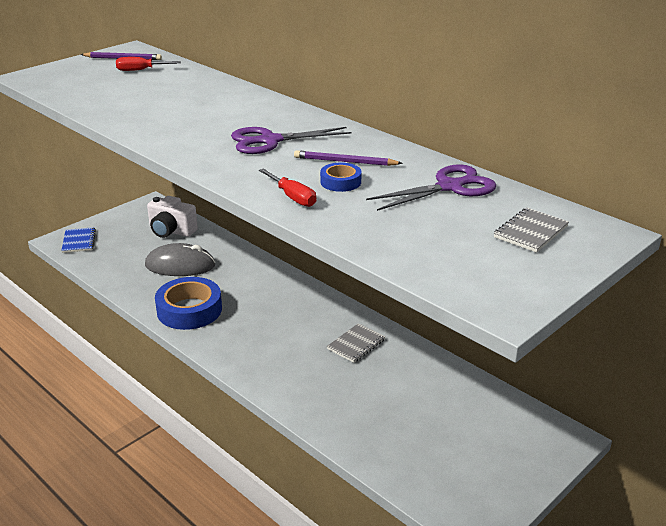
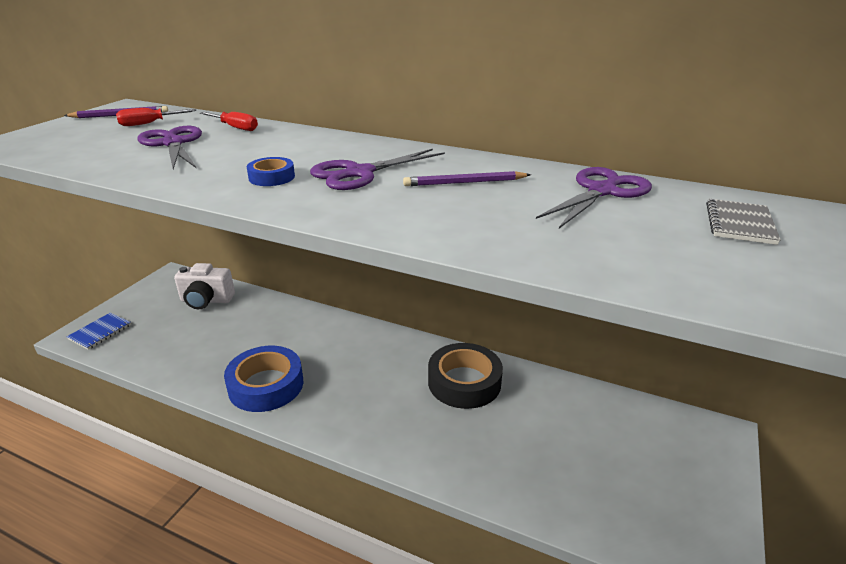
camera: 20 degrees left, 0 degrees up
(79, 241) = (100, 332): blue notebook -> blue notebook turned 60 degrees clockwise
(148, 93) = (173, 143): none -> purple scissors
(180, 265) = (232, 336): grey mouse -> none
(292, 197) = (444, 230): red screwdriver -> red screwdriver (235, 128)
(340, 182) = (482, 204): blue tape -> blue tape (271, 177)
(356, 344) = (464, 382): grey notebook -> black tape

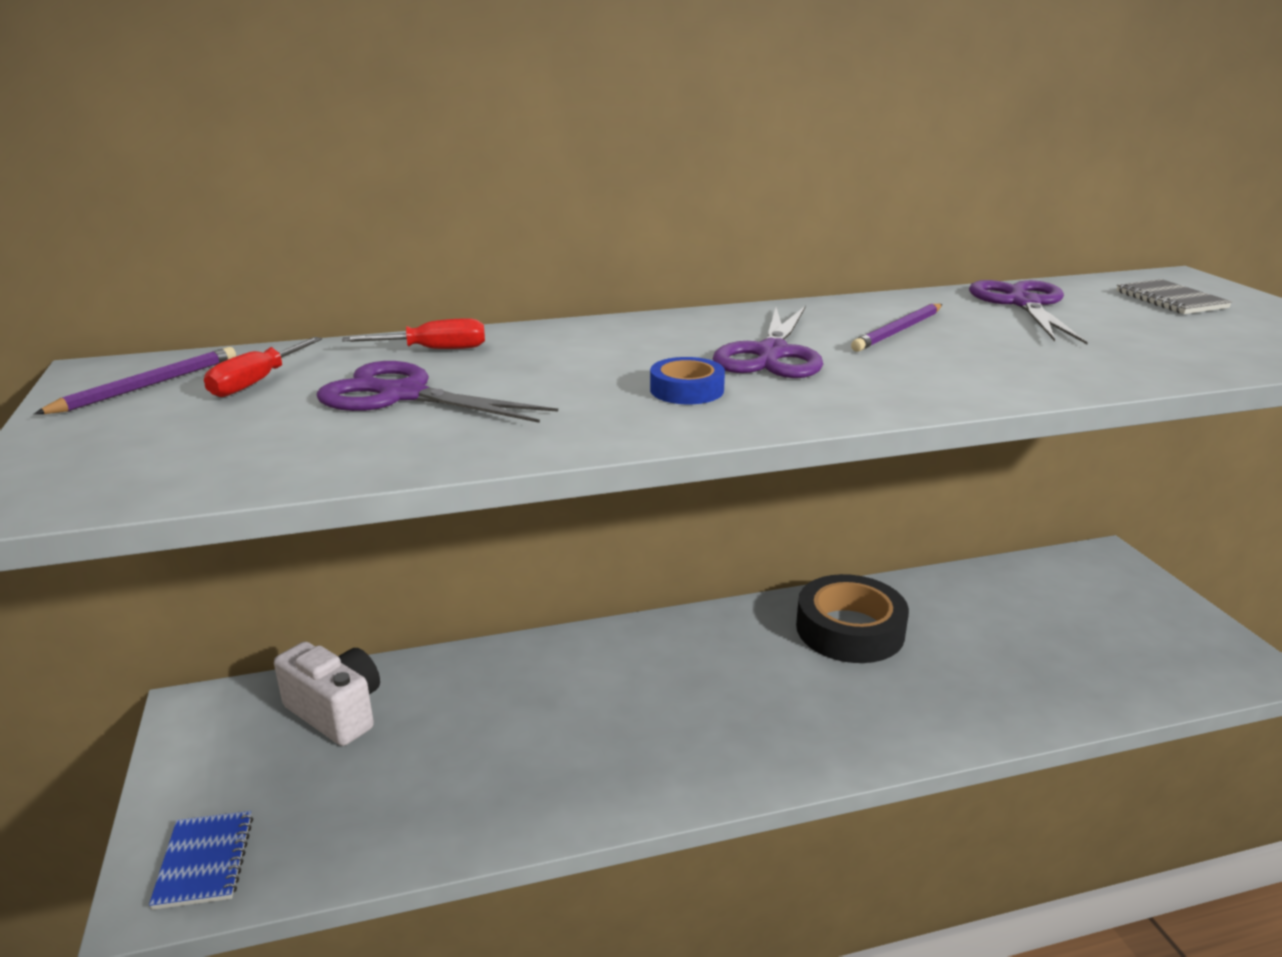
camera: 40 degrees left, 5 degrees down
(206, 300) = (336, 712): white camera -> white camera turned 105 degrees counterclockwise
(266, 385) = (631, 767): blue tape -> none

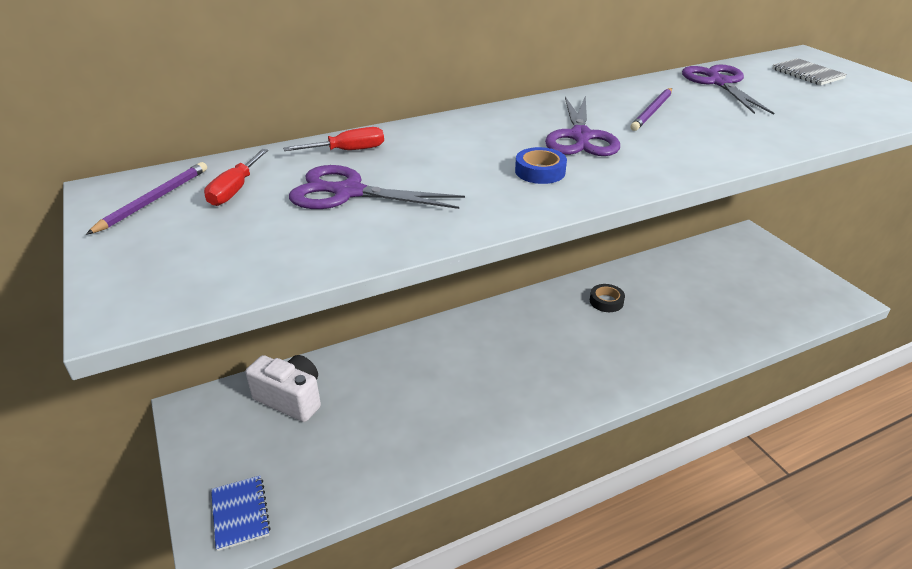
camera: 10 degrees left, 10 degrees up
(850, 629) = (606, 301): black tape -> black tape, size x0.49

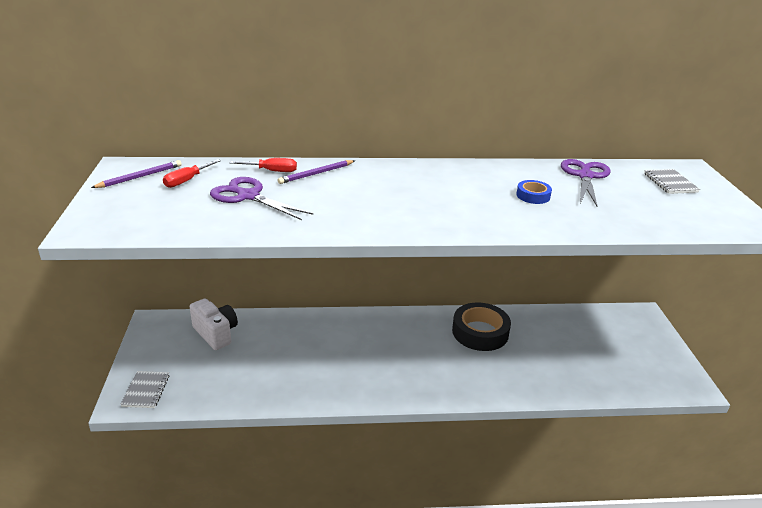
camera: 20 degrees right, 5 degrees down
(240, 513) = (146, 390): blue notebook -> grey notebook
(540, 171) = (378, 209): blue tape -> blue tape (533, 196)
(580, 137) = (431, 193): purple scissors -> none
(606, 301) = (480, 332): black tape -> black tape, size x2.05
(652, 111) = (505, 186): purple pencil -> purple pencil (316, 174)

